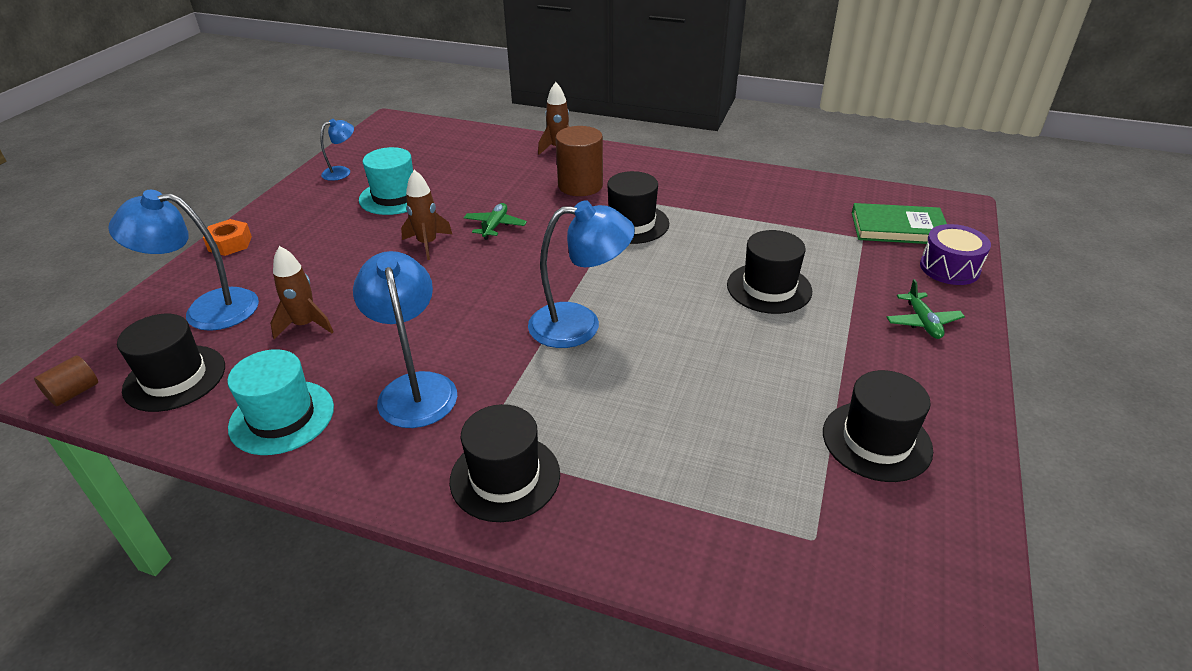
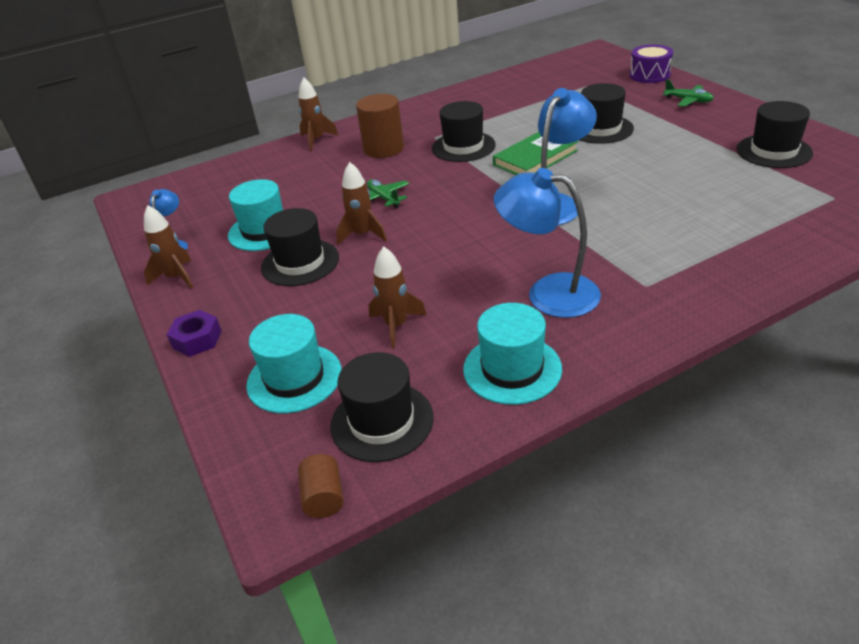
camera: 45 degrees left, 0 degrees up
(207, 310) = (294, 378): blue lamp -> turquoise hat
(230, 243) = (197, 339): orange nut -> purple nut
(301, 195) = (176, 277): none -> brown rocket
(505, 477) = (688, 283): black hat -> black hat (300, 262)
(898, 228) = (593, 72): green book -> green book (535, 158)

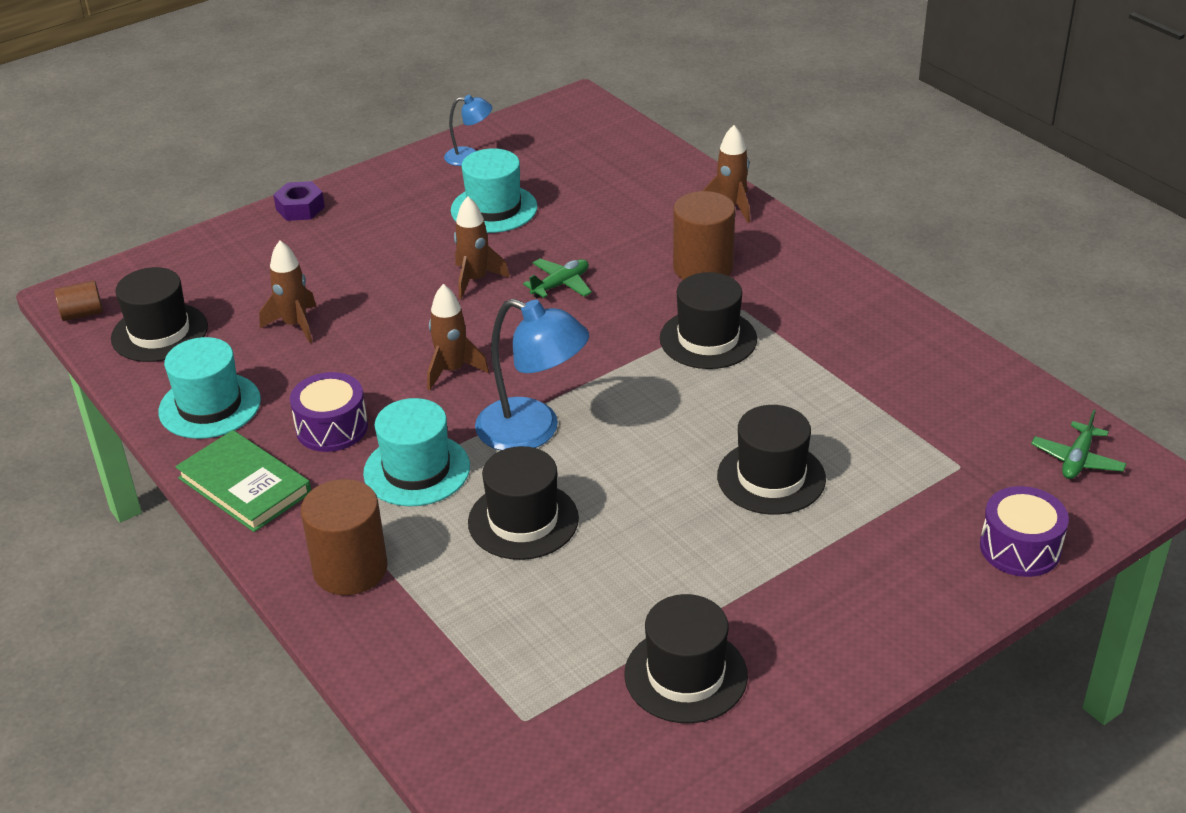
camera: 80 degrees right, 0 degrees up
(176, 277) = (407, 172): brown rocket -> brown rocket (452, 370)
(294, 378) = (230, 274): turquoise hat -> turquoise hat (417, 470)
(300, 262) = (422, 245): black hat -> black hat (523, 520)
(535, 158) = (670, 409): green book -> green book (245, 485)
(548, 293) = (332, 428): blue lamp -> purple drum
(688, 100) = (896, 591): green plane -> green plane (1077, 460)
(717, 271) = (350, 569): none -> brown cylinder

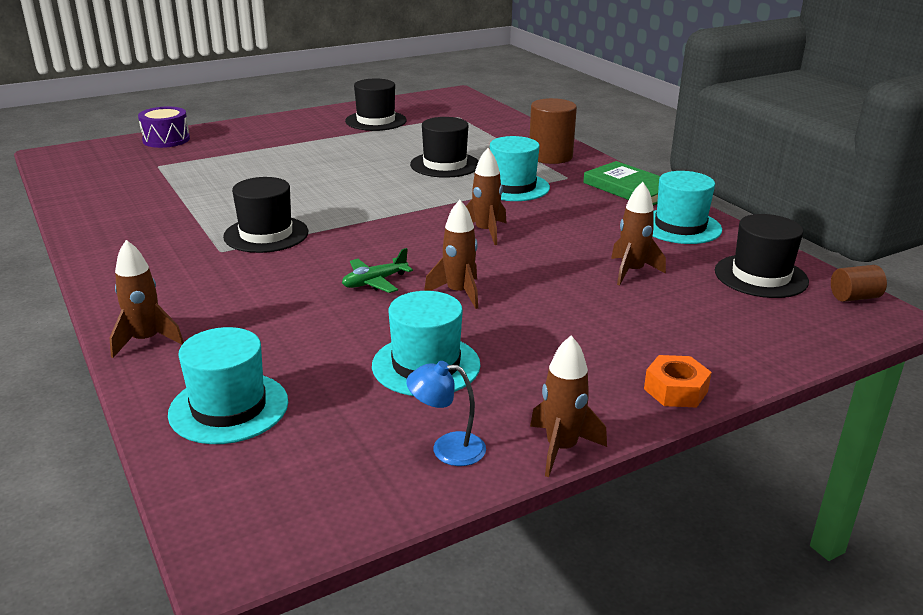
camera: 175 degrees left, 10 degrees down
(300, 208) = (675, 390): purple nut -> orange nut
(332, 428) = (577, 209): purple drum -> none
(393, 163) = (561, 448): none -> brown rocket
(533, 431) = (428, 197): blue lamp -> none
(629, 166) = (229, 407): none -> turquoise hat
(703, 267) = (228, 284): brown cylinder -> none
(771, 477) = (280, 169): black hat -> none
(1077, 460) = (83, 163): green plane -> none

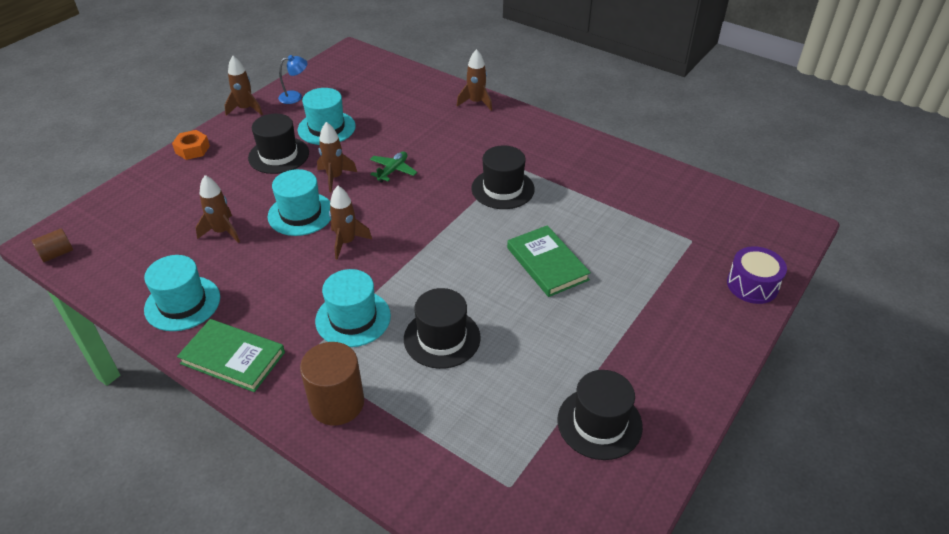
camera: 155 degrees right, 15 degrees up
(229, 407) = (401, 87): turquoise hat -> turquoise hat (300, 214)
(305, 179) = (547, 264): none -> green book
(760, 276) = (123, 256): black hat -> black hat (278, 155)

